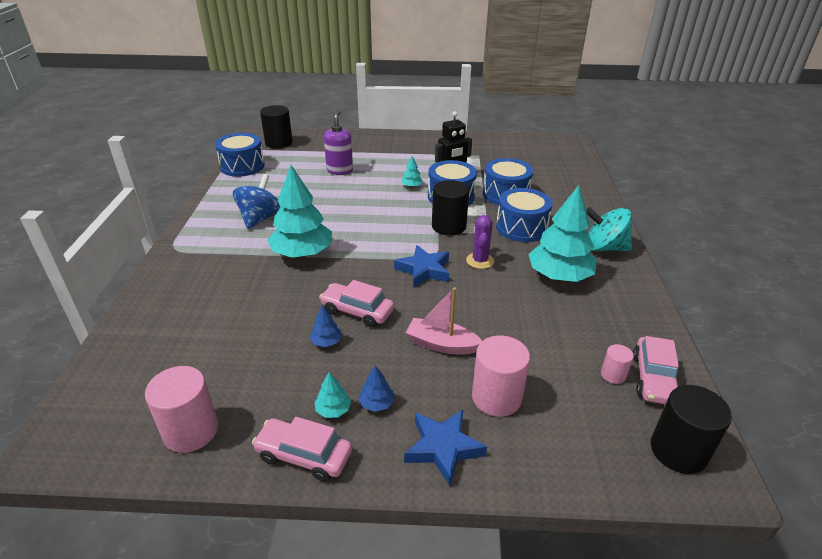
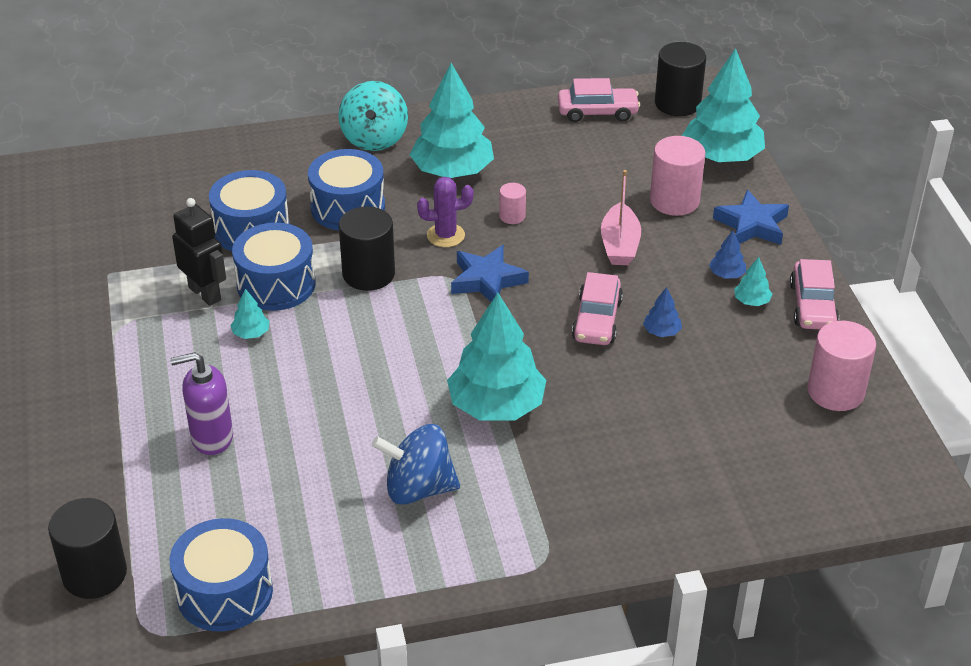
camera: 105 degrees left, 5 degrees up
(570, 460) = (721, 156): none -> turquoise tree
(613, 375) = (605, 134): pink cylinder -> pink cylinder (512, 216)

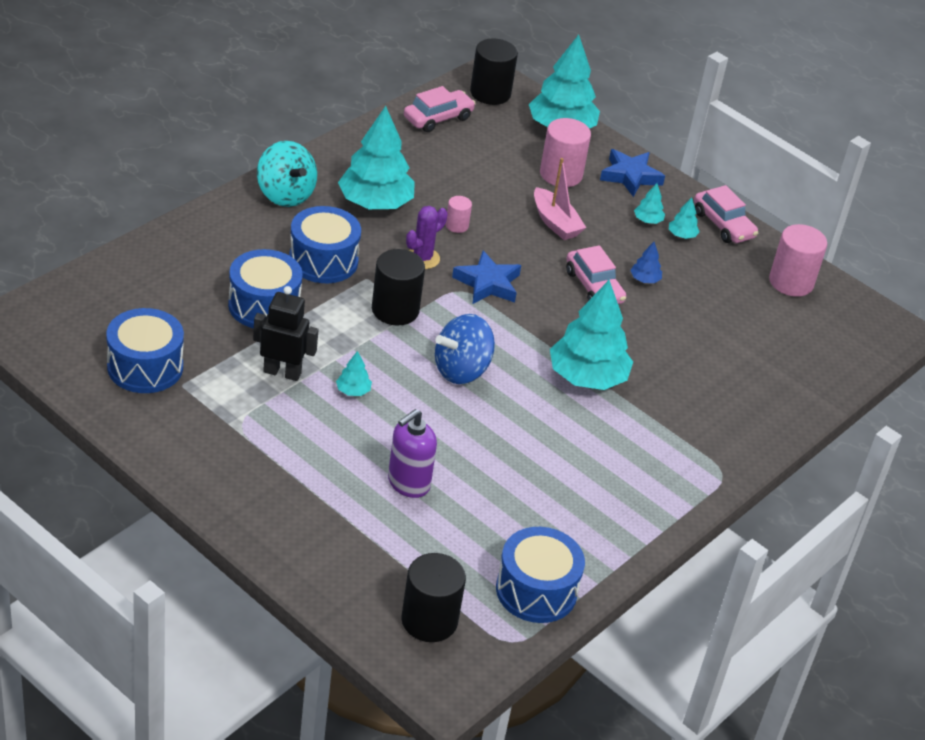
camera: 40 degrees left, 0 degrees up
(276, 284) = (331, 344): blue drum -> blue drum (145, 367)
(418, 488) = (593, 459): blue spinning top -> blue spinning top (461, 370)
(726, 274) = (648, 220): blue tree -> turquoise tree

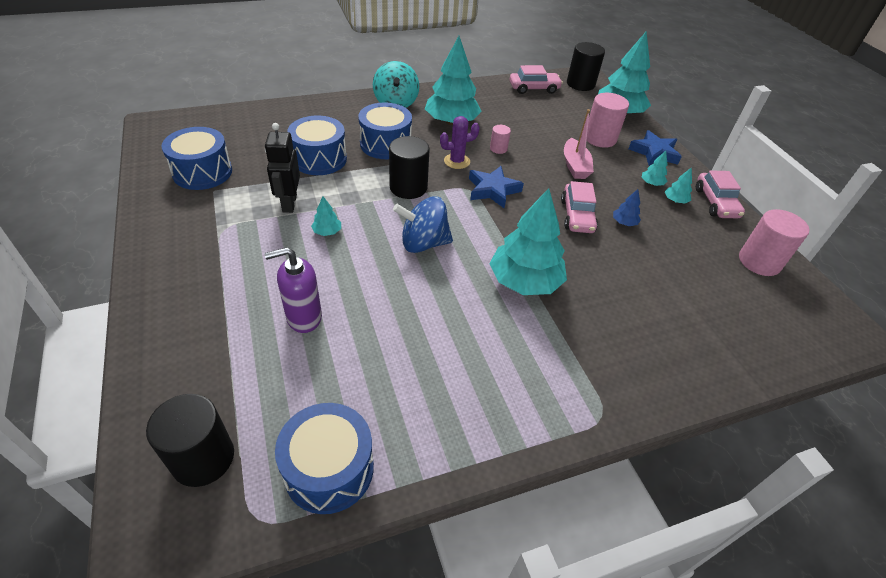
camera: 30 degrees right, 5 degrees up
(282, 372) = (289, 203): black robot -> black robot turned 135 degrees counterclockwise

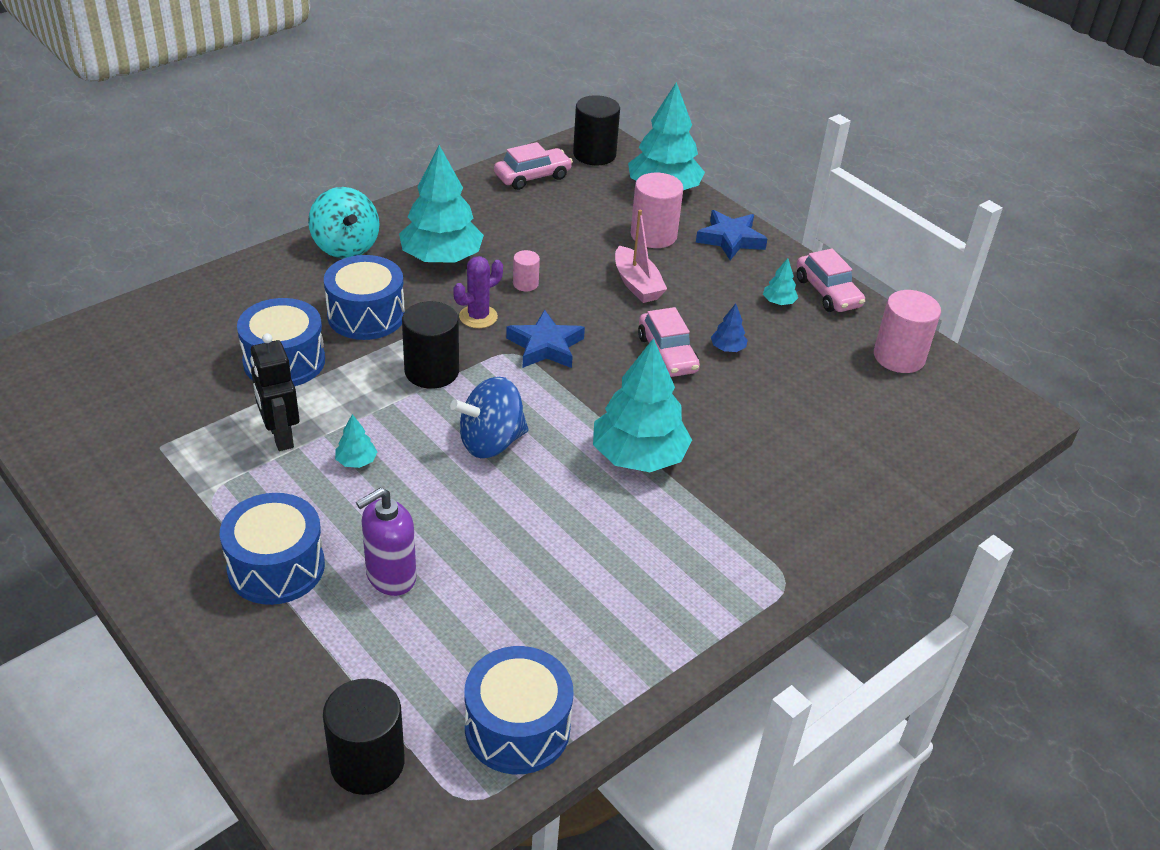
camera: 20 degrees left, 5 degrees down
(202, 172) = (125, 424): blue drum -> blue drum (276, 567)
(651, 183) = (742, 285): turquoise tree -> none

